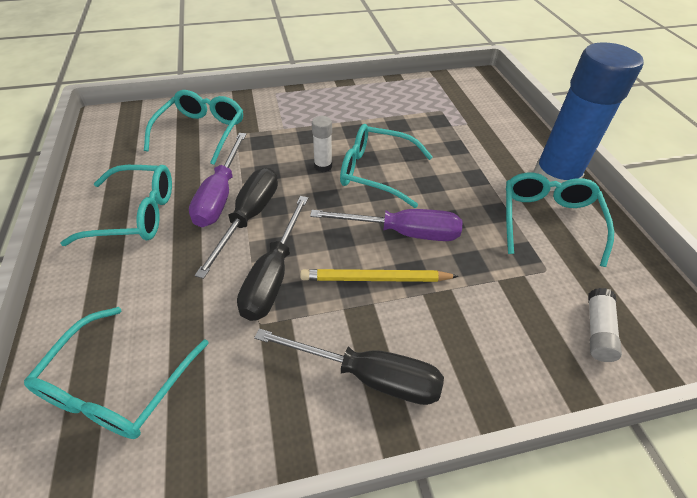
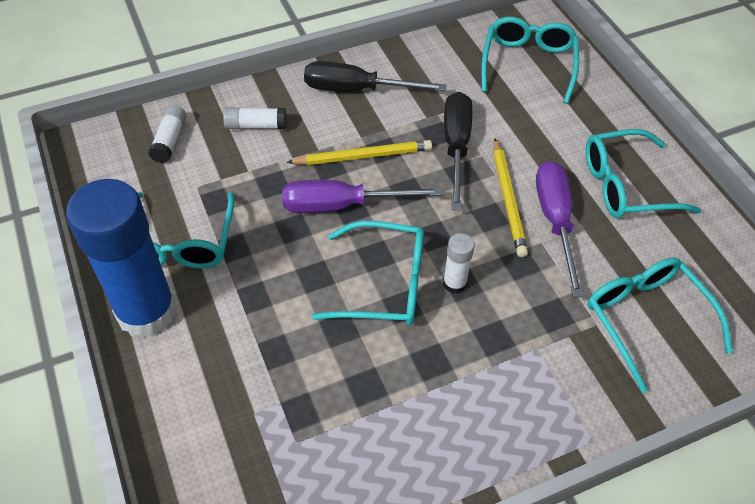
camera: 170 degrees right, 5 degrees up
(202, 132) = (646, 319): turquoise glasses -> turquoise glasses turned 150 degrees clockwise
(249, 217) = (508, 199): black screwdriver -> yellow pencil
(498, 337) = (256, 125): none -> white glue stick

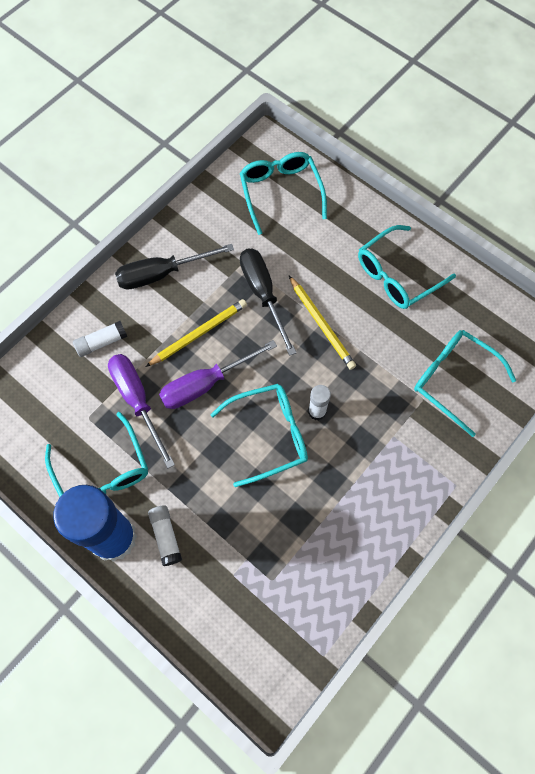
camera: 25 degrees left, 15 degrees up
(170, 140) = (41, 386): white glue stick -> white glue stick (166, 536)
(555, 221) = (362, 328): purple screwdriver -> purple screwdriver (137, 401)

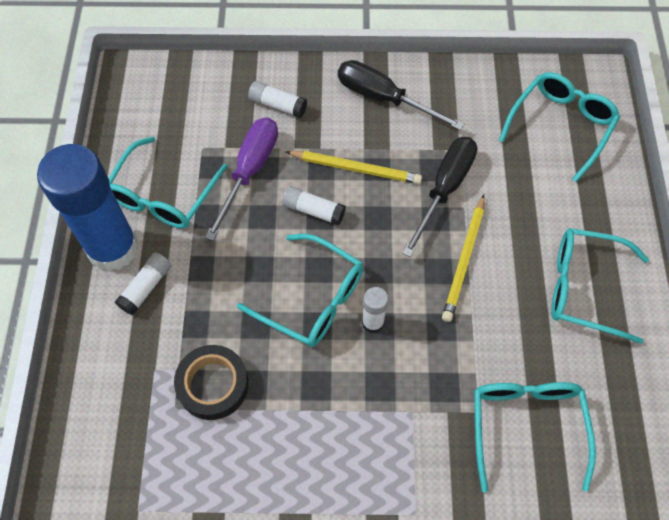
camera: 50 degrees right, 5 degrees down
(205, 384) = (313, 210): purple screwdriver -> white glue stick
(276, 544) = (213, 385): none -> black tape

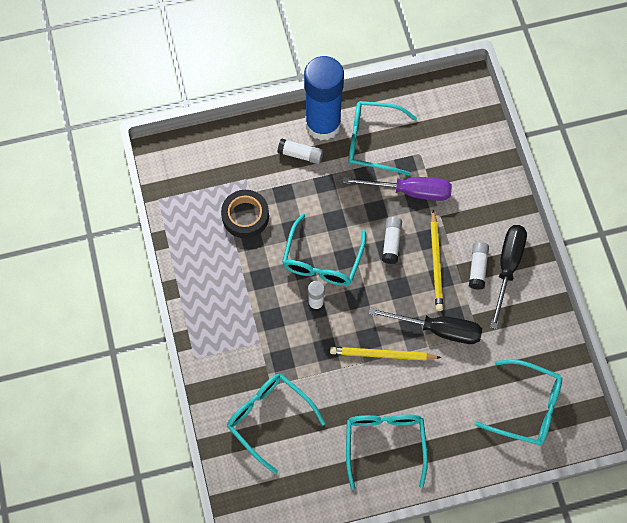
camera: 75 degrees right, 5 degrees up
(278, 105) = (475, 193): white glue stick -> white glue stick (477, 268)
(526, 426) = (269, 418): turquoise glasses -> turquoise glasses turned 120 degrees counterclockwise

